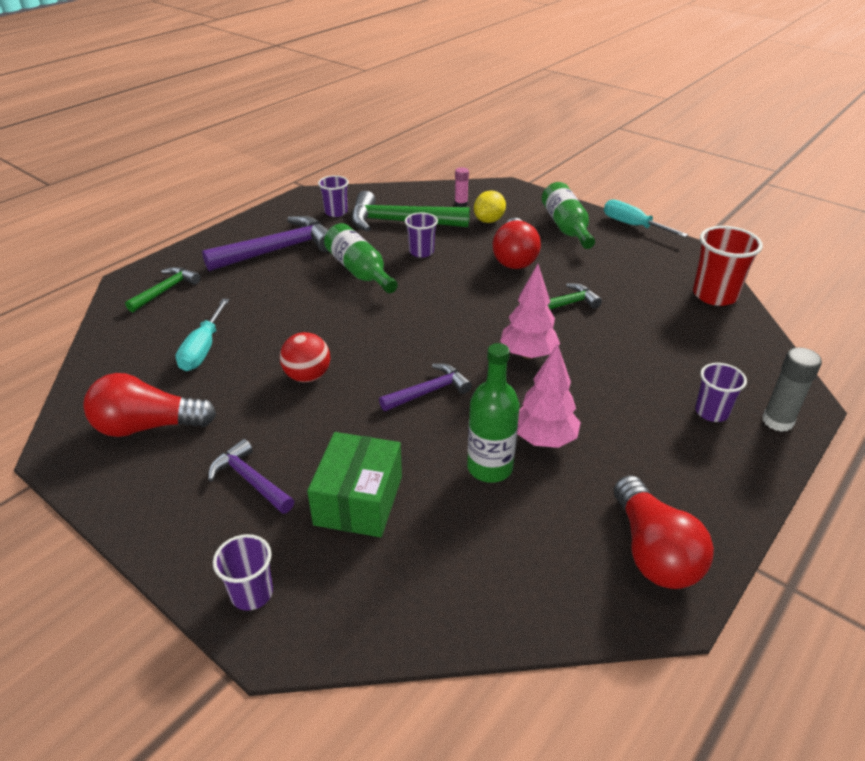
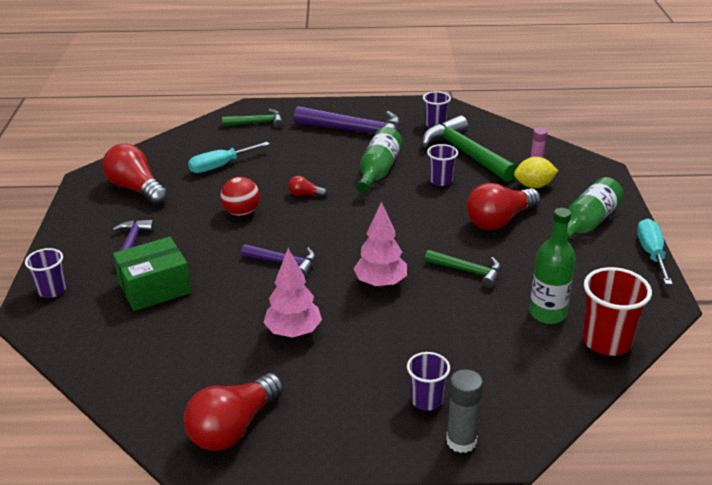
camera: 50 degrees right, 5 degrees down
(336, 325) = (305, 195): none -> red light bulb
(490, 467) = (238, 322): green bottle -> green bottle (547, 313)

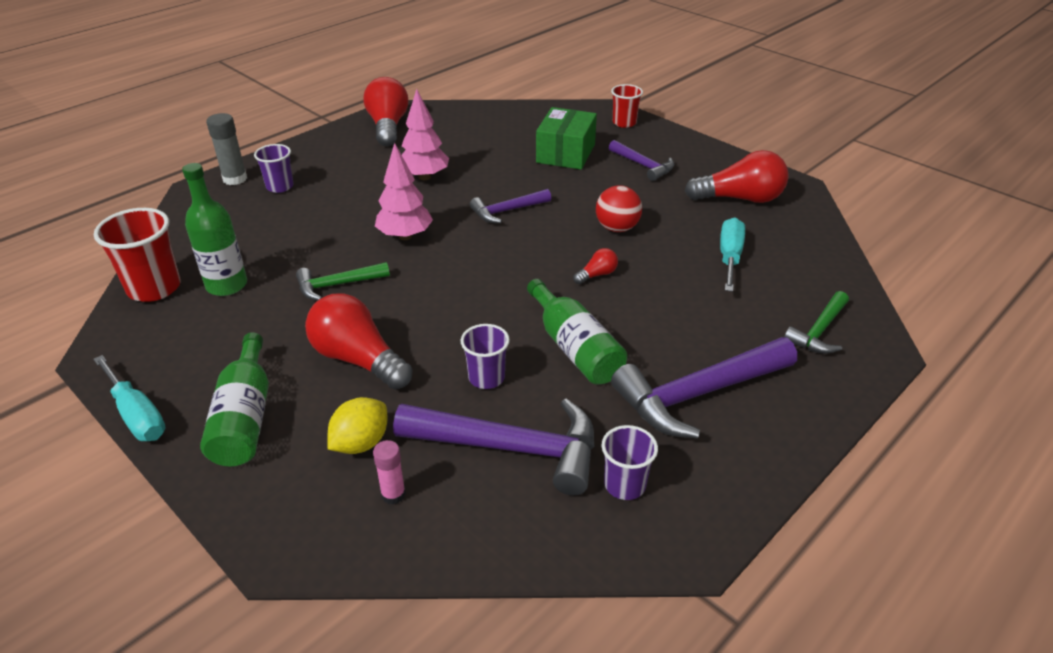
camera: 135 degrees right, 5 degrees up
(52, 290) = (624, 123): purple cup -> red cup
(465, 153) = (511, 448): green hammer -> purple hammer
(499, 221) = (358, 359): red light bulb -> red light bulb turned 60 degrees counterclockwise

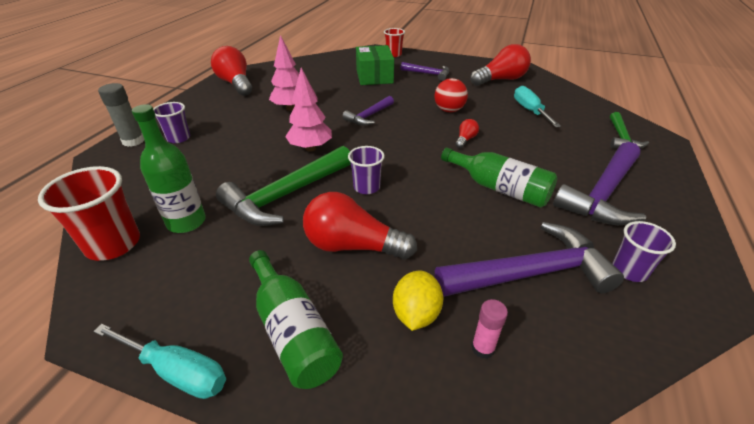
camera: 25 degrees left, 0 degrees up
(337, 285) = (286, 195): green hammer -> green hammer, size x1.79
(486, 378) = (462, 228): purple cup -> purple cup (366, 187)

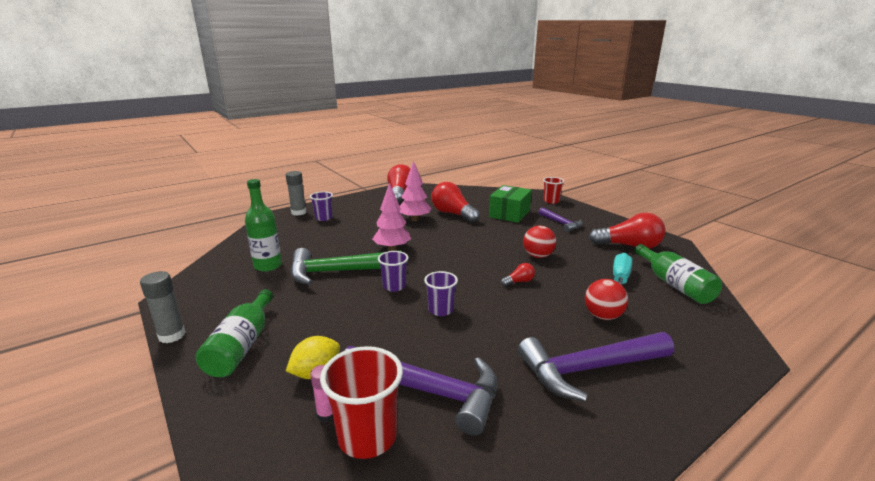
camera: 35 degrees right, 15 degrees down
(113, 244) = (223, 263): red cup -> red cup (367, 437)
(176, 371) = (172, 335): turquoise screwdriver -> grey glue stick
(352, 246) = (335, 317): red light bulb -> red light bulb (453, 214)
(369, 116) = (463, 241): purple hammer -> none
(499, 188) = (494, 326): green bottle -> green bottle (674, 284)
(557, 146) = (603, 316): none -> red ball
(621, 138) = (692, 334): green hammer -> none
(629, 270) = (518, 433): purple cup -> purple cup (440, 310)

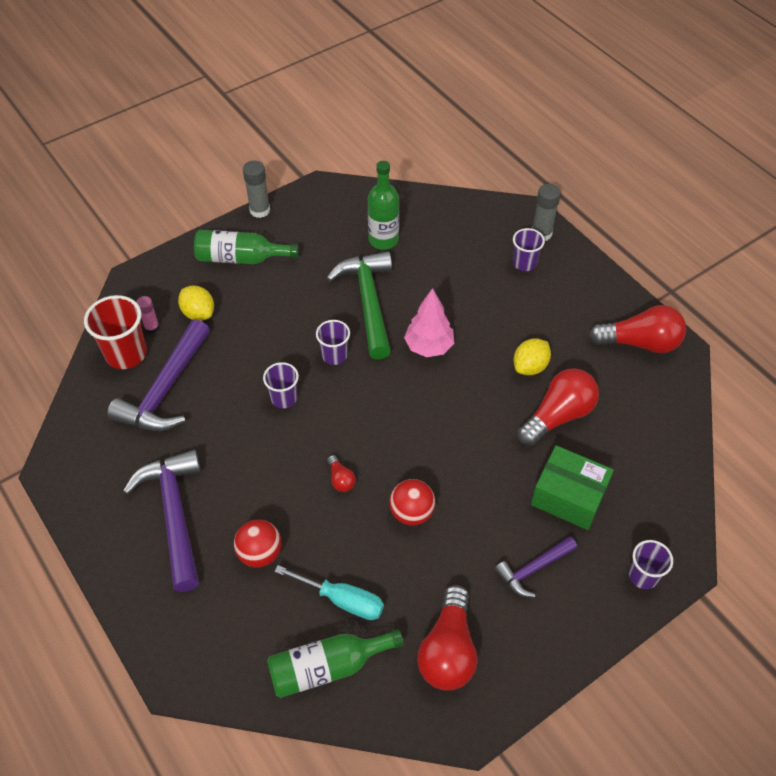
camera: 90 degrees right, 30 degrees up
(414, 219) = (530, 367): pink tree -> yellow lemon
(551, 201) = (643, 576): red cup -> purple cup

